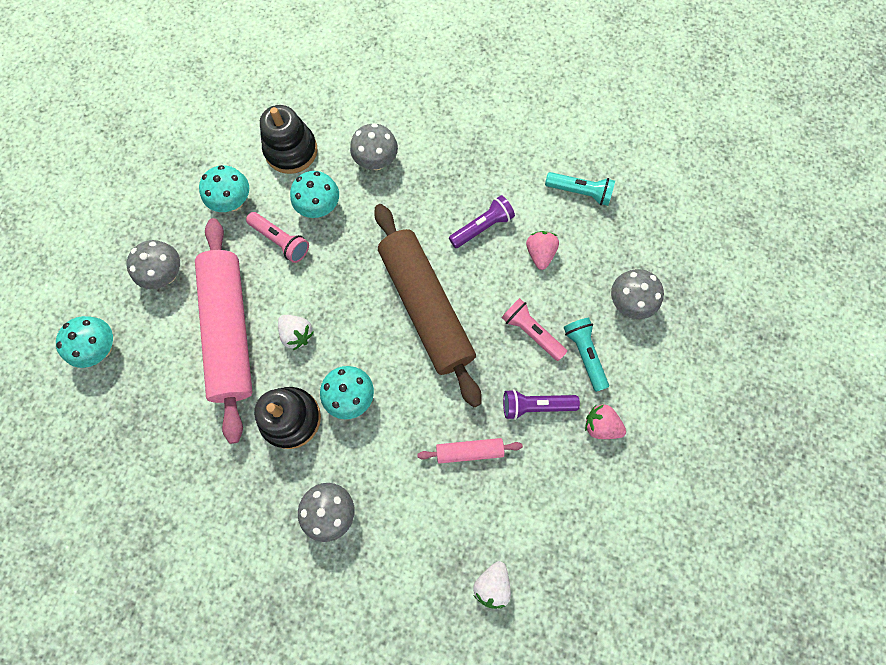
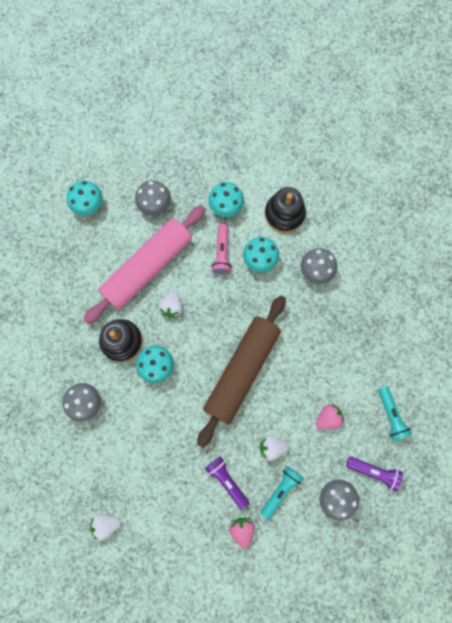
camera: 55 degrees right, 5 degrees up
(469, 451) = (172, 459): pink rolling pin -> none
(482, 227) = (319, 369): purple flashlight -> purple flashlight (374, 472)
(531, 332) = (272, 447): pink flashlight -> white strawberry

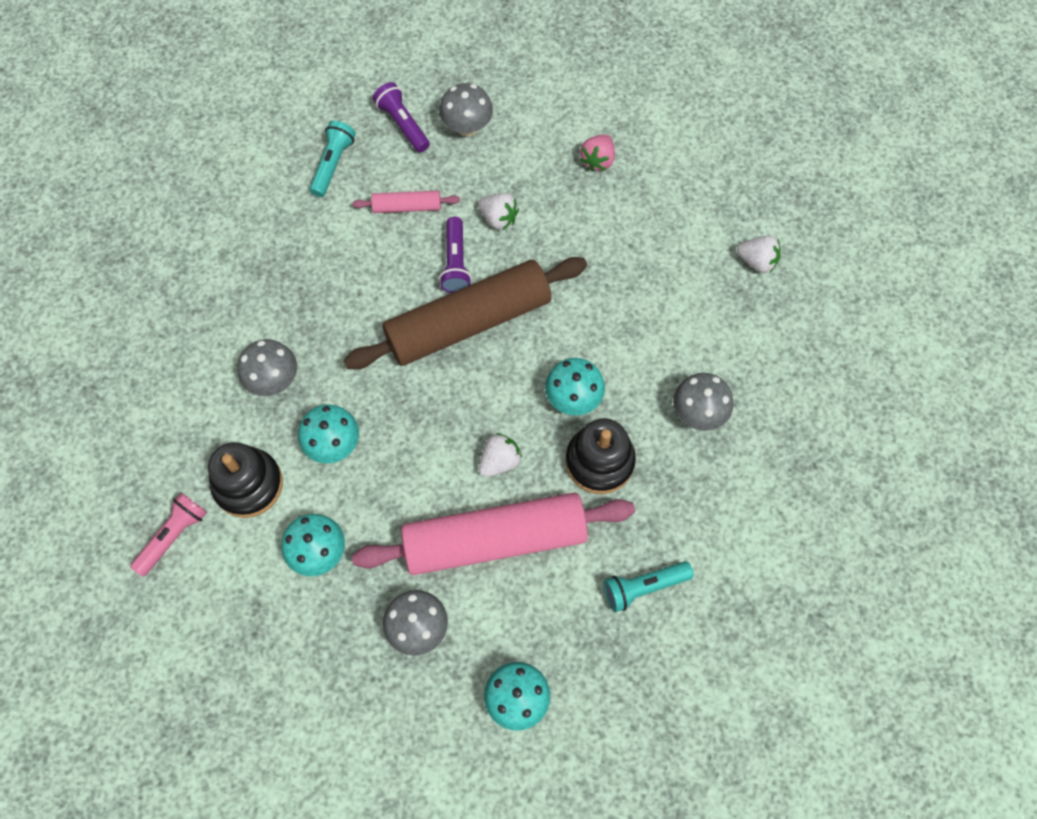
camera: 145 degrees left, 10 degrees down
(222, 253) = (377, 488): pink flashlight -> pink flashlight (173, 536)
(227, 480) = (579, 217): purple flashlight -> purple flashlight (455, 263)
(280, 490) = (523, 170): turquoise flashlight -> turquoise flashlight (643, 587)
(328, 418) = (407, 206): pink strawberry -> pink rolling pin

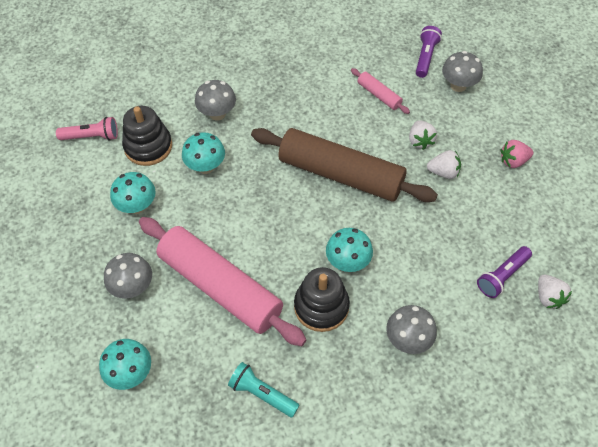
camera: 50 degrees right, 10 degrees down
(333, 164) = (367, 46): turquoise flashlight -> none
(455, 263) = (370, 141): purple flashlight -> purple flashlight (502, 276)
(499, 461) = (271, 253): white strawberry -> white strawberry (443, 172)

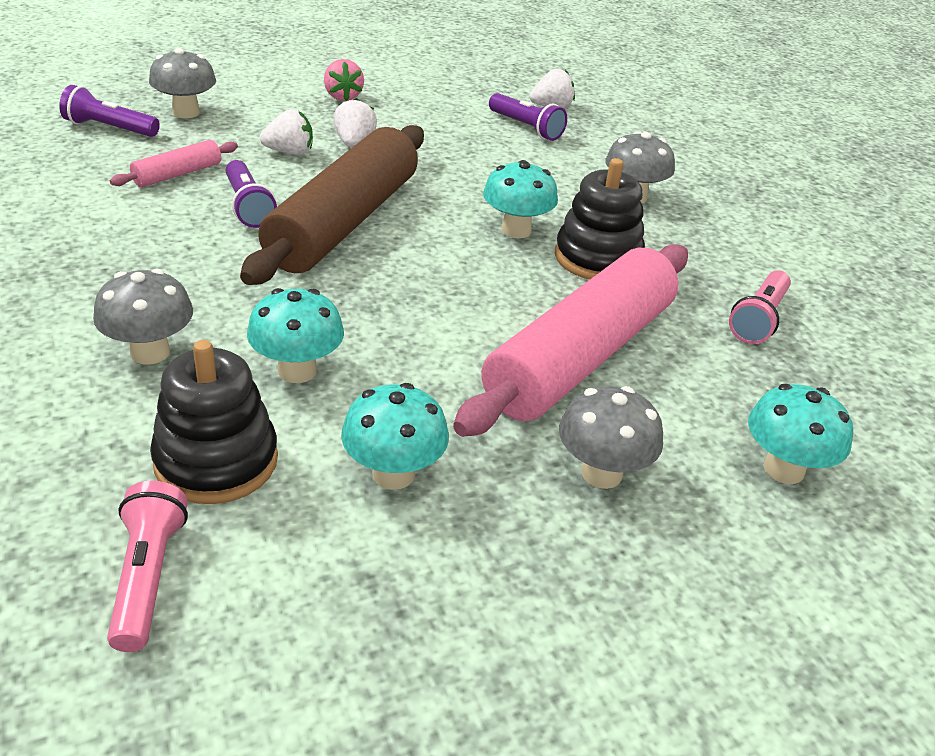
camera: 95 degrees left, 20 degrees down
(262, 393) = (758, 319): turquoise flashlight -> pink flashlight
(349, 130) = (248, 206): none -> purple flashlight

